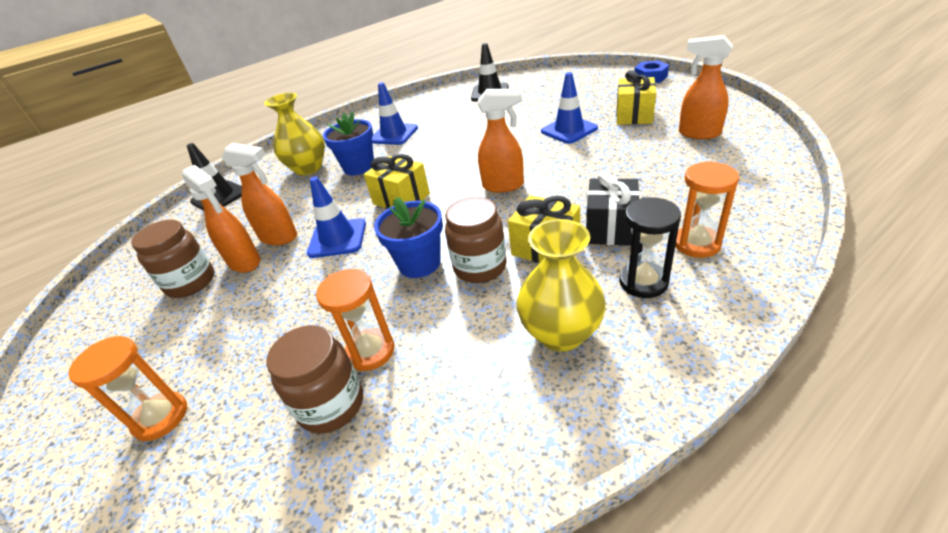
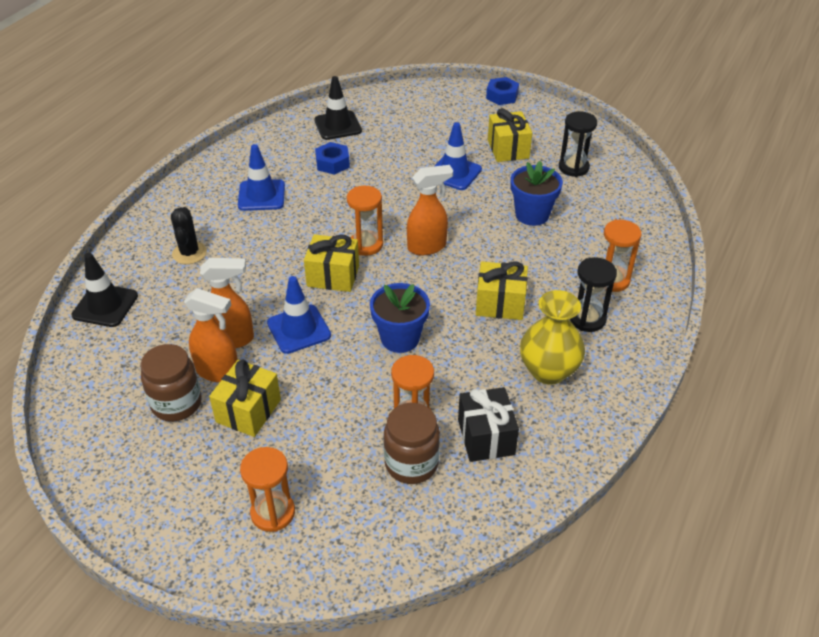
camera: 30 degrees left, 5 degrees up
(236, 303) = (248, 411): none -> yellow gift
(308, 168) = (189, 253): yellow vase -> black cactus
(359, 167) = (253, 244): blue flower pot -> blue flower pot (532, 215)
(449, 178) = (366, 245): none -> orange hourglass
(466, 117) = (332, 163): none -> blue nut
(480, 267) = (455, 331): brown jar -> none
(610, 228) = (543, 277): black gift -> black gift (486, 437)
(698, 133) = (573, 167): orange spray bottle -> black hourglass

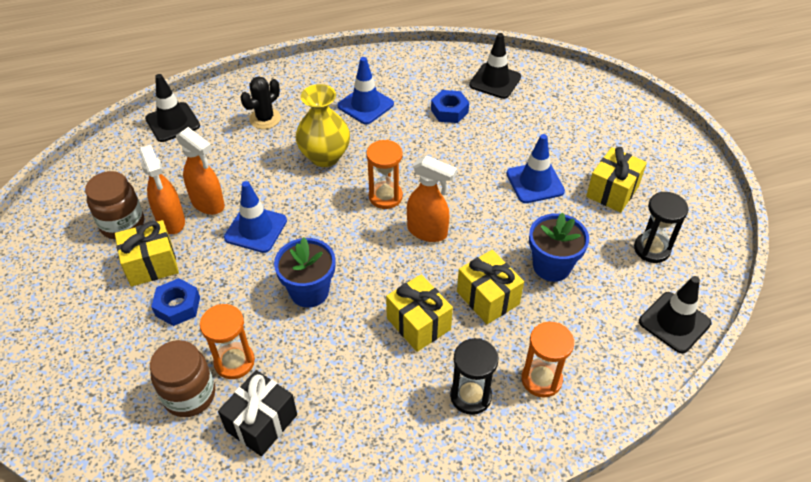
camera: 45 degrees right, 5 degrees up
(273, 513) = (73, 350): orange hourglass -> none
(333, 276) = (330, 205): yellow gift -> yellow gift (488, 298)
(502, 96) = (675, 137): blue nut -> blue nut (178, 306)
(548, 371) = (378, 412): yellow vase -> yellow vase (325, 156)
(637, 199) = (674, 322): none -> black traffic cone

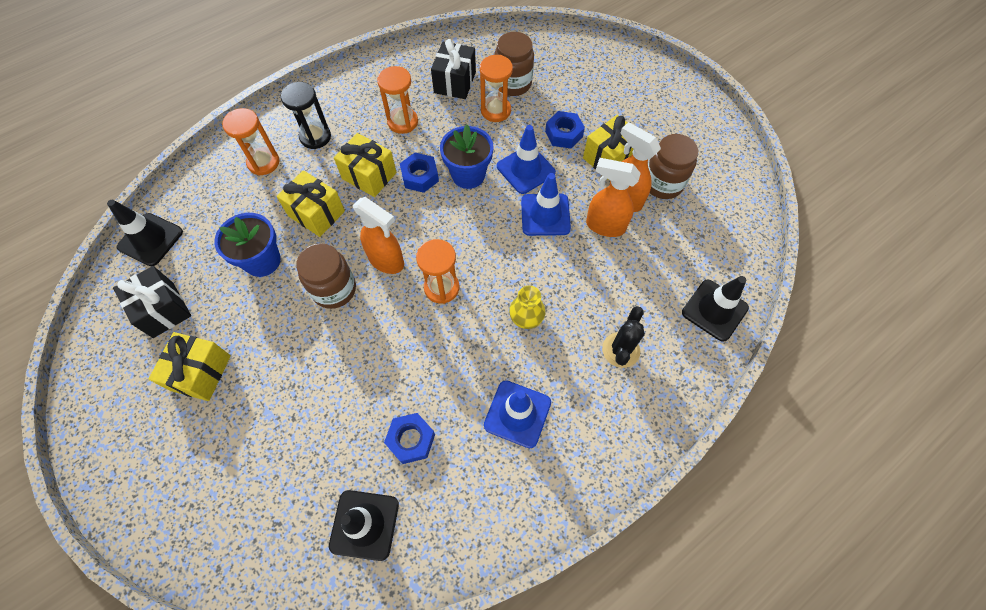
camera: 160 degrees right, 15 degrees up
(325, 156) = (526, 318): yellow vase -> yellow vase, size x0.59
(354, 383) = (402, 122): none -> orange hourglass
(362, 305) = (420, 176): none -> blue nut
(428, 232) = (387, 261): orange spray bottle -> orange spray bottle turned 150 degrees counterclockwise
(484, 222) = (334, 289): none -> brown jar
(535, 182) = (288, 357): blue traffic cone -> blue traffic cone (525, 169)
(651, 249) = (163, 310): black hourglass -> black gift

